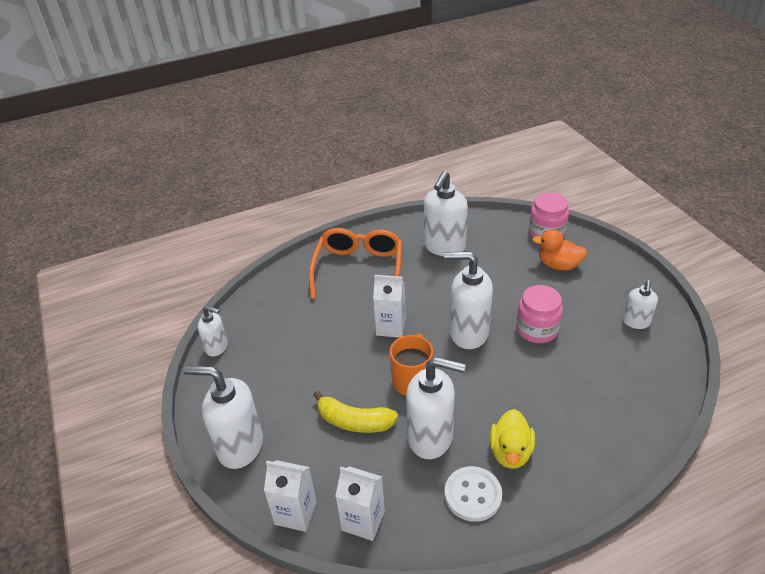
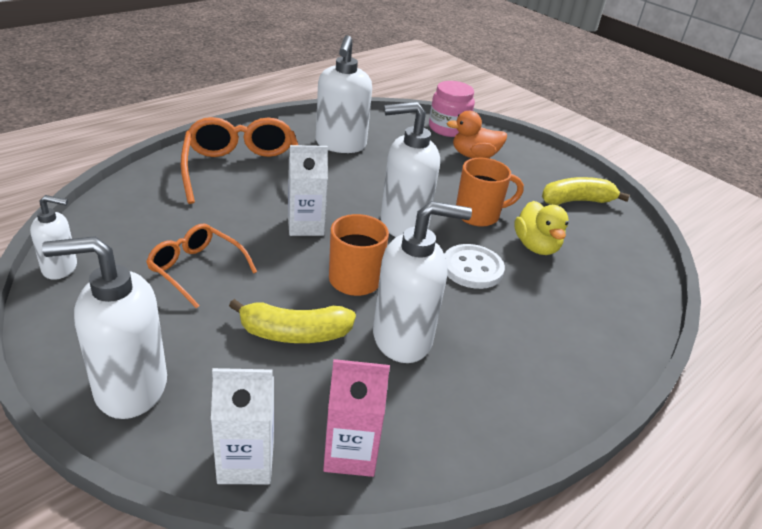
camera: 25 degrees left, 5 degrees down
(302, 358) = (196, 269): none -> orange glasses
(363, 521) = (350, 453): white carton -> pink carton
(473, 495) = (482, 395): white button -> white button (472, 268)
(510, 452) = (506, 341): yellow duck -> yellow duck (536, 246)
(537, 329) = (478, 215): pink jar -> orange mug
(636, 322) = (576, 201): white soap dispenser -> yellow banana

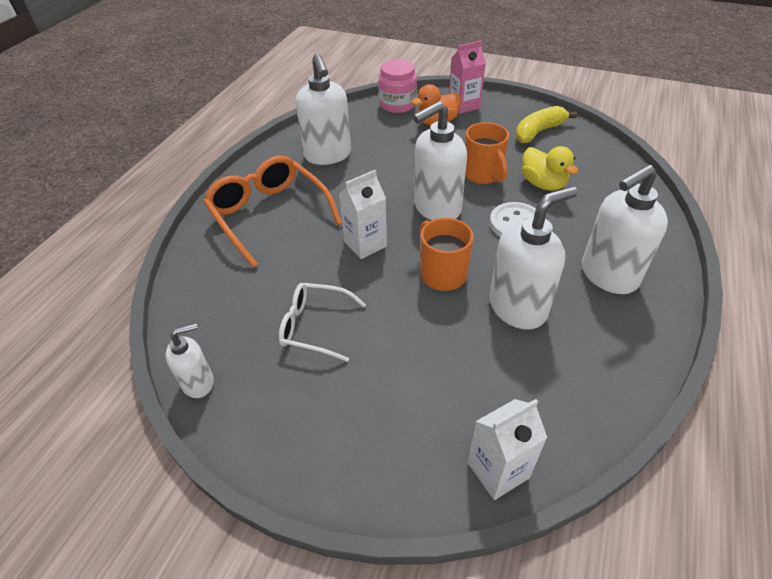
camera: 20 degrees left, 10 degrees up
(130, 388) = (358, 459): white soap dispenser -> white soap dispenser (608, 275)
(196, 269) = (315, 326): orange glasses -> white glasses
(294, 333) = (439, 344): yellow banana -> none
(350, 453) = (561, 421): pink carton -> pink carton (464, 105)
(478, 215) = (483, 174): orange mug -> orange mug turned 105 degrees clockwise

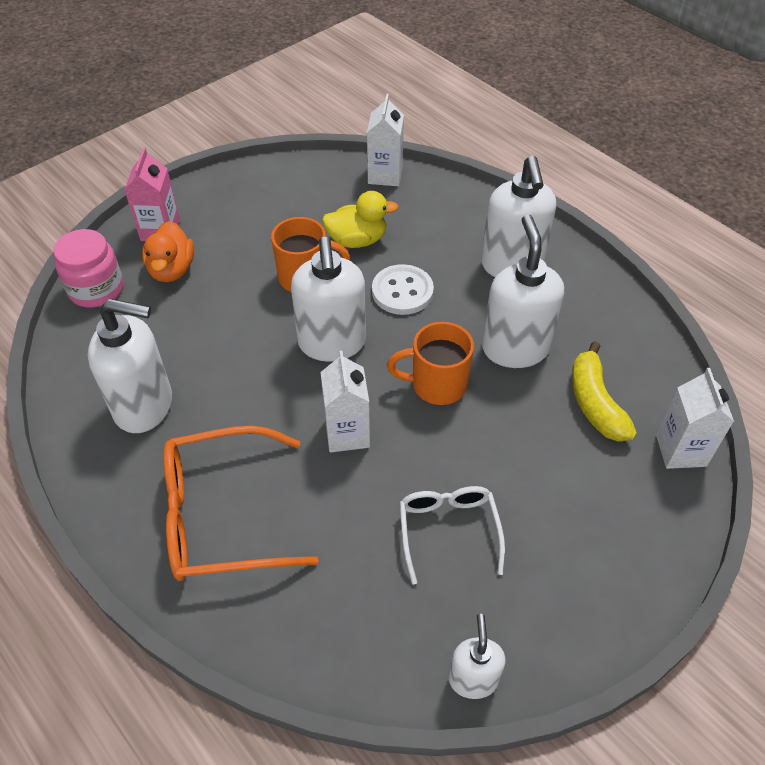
camera: 65 degrees left, 5 degrees up
(315, 326) = (448, 530): white glasses -> white glasses turned 135 degrees clockwise
(538, 132) = (268, 197): yellow banana -> yellow banana (595, 403)
(624, 172) = (385, 175): none -> white carton

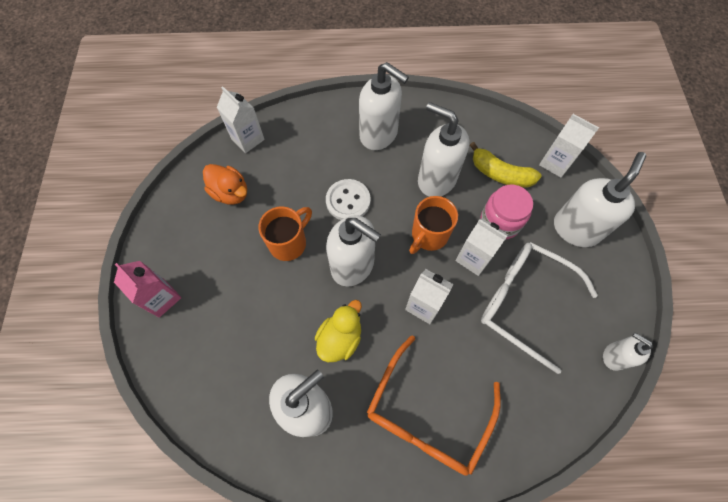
camera: 50 degrees left, 15 degrees up
(96, 289) = (176, 375): pink jar -> pink jar (500, 222)
(172, 270) = (206, 315): orange duck -> orange duck (230, 193)
(357, 240) = (286, 193): yellow duck -> yellow duck (340, 338)
(448, 530) = (524, 302): white glasses -> white glasses, size x1.64
(453, 444) = (473, 258): none -> white carton
(610, 528) = (575, 229): none -> white soap dispenser

